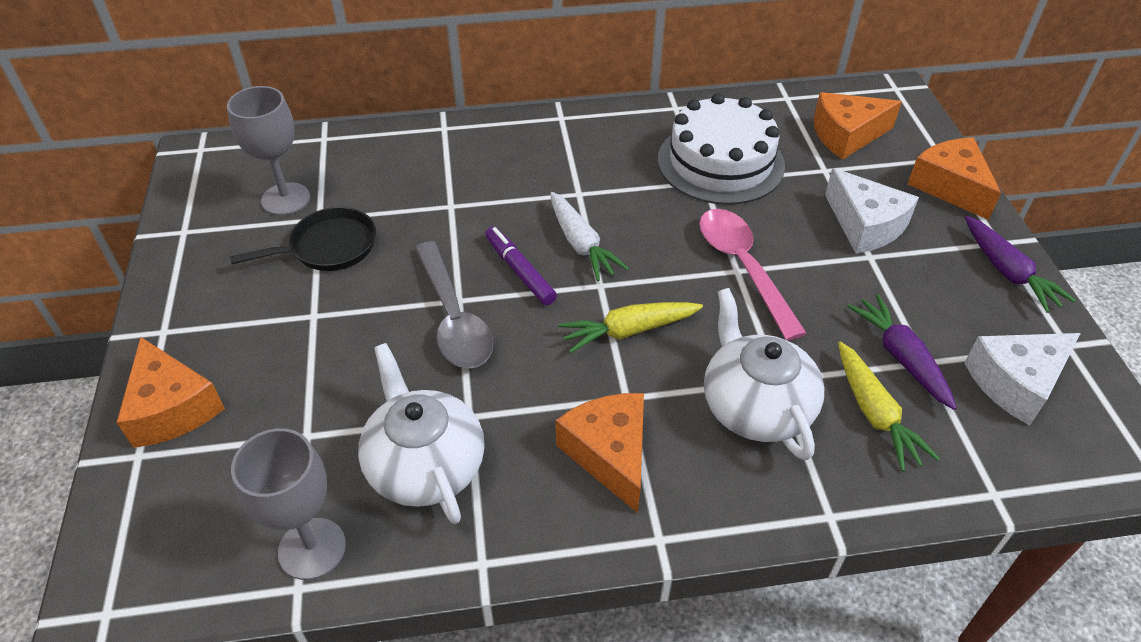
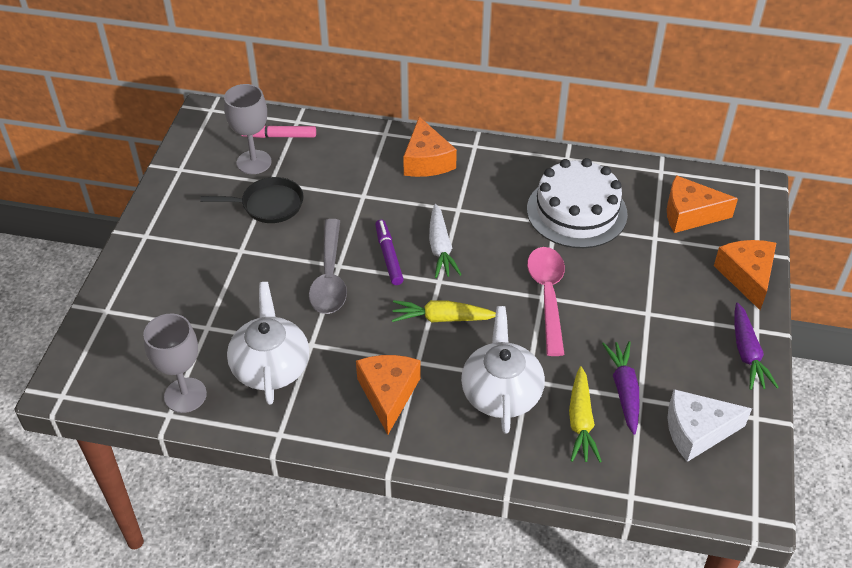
camera: 20 degrees right, 0 degrees up
(172, 408) = (134, 287): orange cheese -> orange cheese (426, 161)
(307, 160) = (279, 136): none -> pink marker
(865, 225) = (659, 289): white cheese -> none

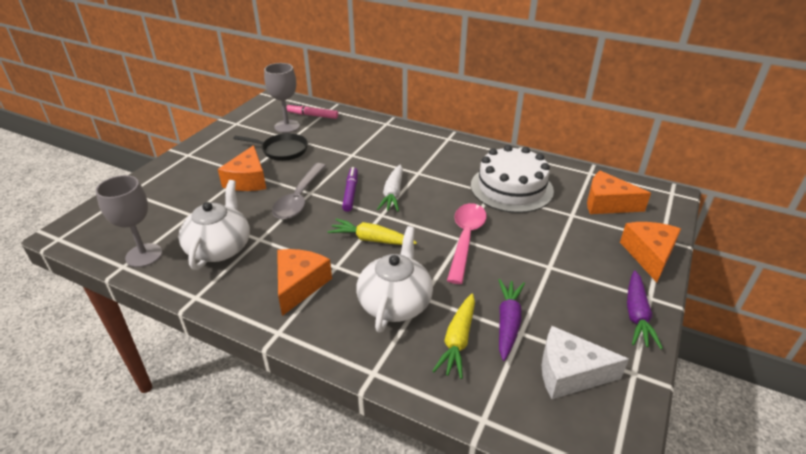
camera: 15 degrees right, 10 degrees down
(426, 161) = (408, 142): orange cheese -> orange cheese (248, 180)

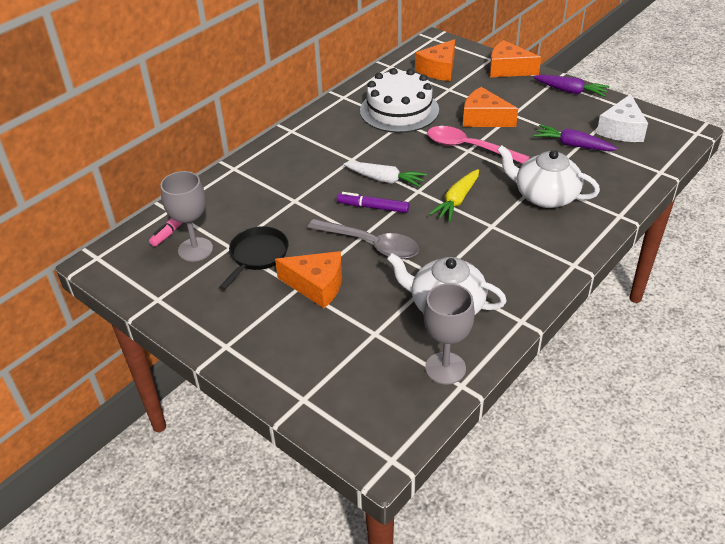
camera: 75 degrees left, 5 degrees up
(299, 285) = (514, 250): orange cheese -> orange cheese (484, 118)
(458, 340) = (589, 171): yellow carrot -> none

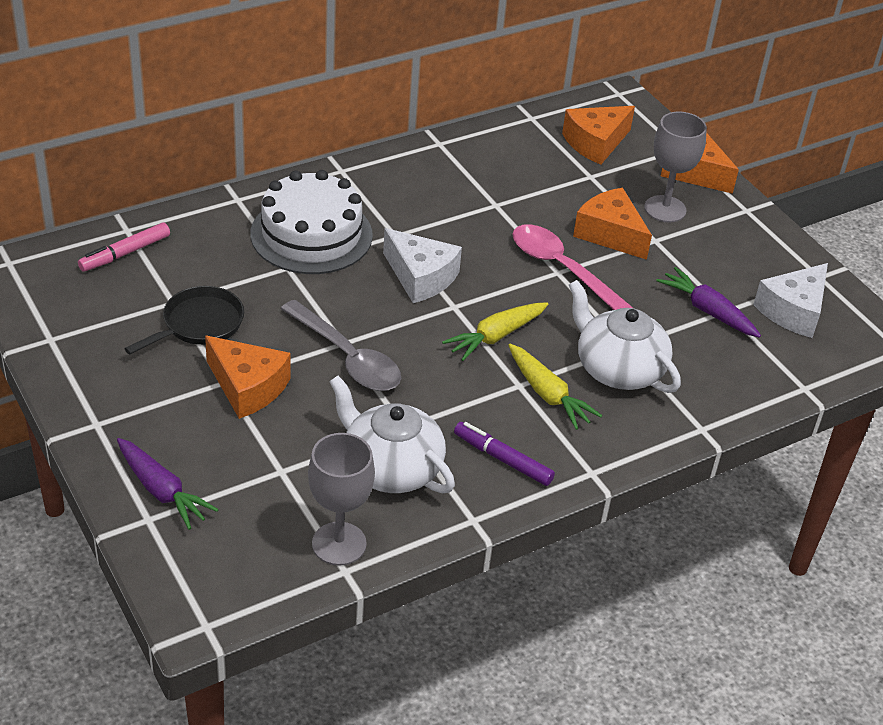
camera: 15 degrees right, 0 degrees up
(195, 249) = (129, 291): grey goblet -> grey goblet (665, 209)
(373, 207) = (381, 309): purple marker -> purple marker (503, 459)
(385, 179) = (420, 277): white carrot -> white cheese
(399, 110) = (502, 185): white cake -> white cake (311, 234)
(513, 225) = (548, 394): none -> yellow carrot
(570, 91) = (760, 232): purple carrot -> purple carrot (162, 491)

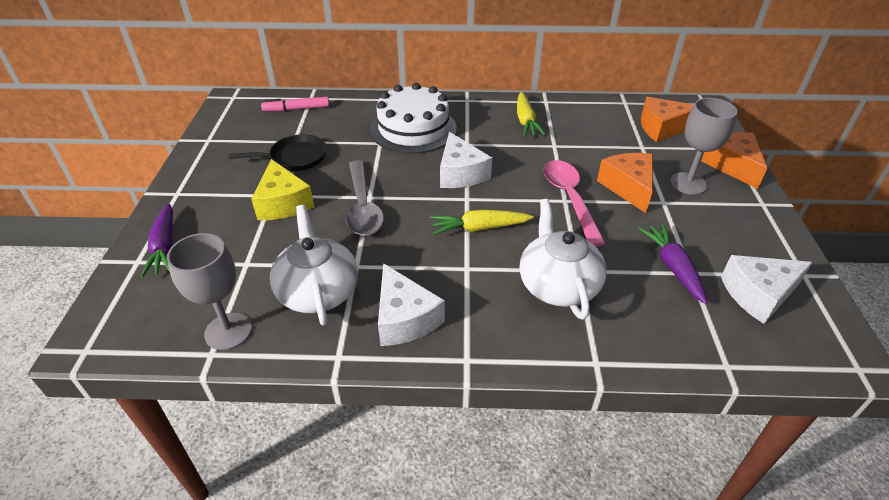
camera: 35 degrees right, 0 degrees up
(248, 387) = (283, 203): orange cheese -> yellow cheese
(503, 459) = (404, 318): purple marker -> white cheese
(548, 394) = (483, 283): yellow carrot -> yellow carrot (525, 121)

